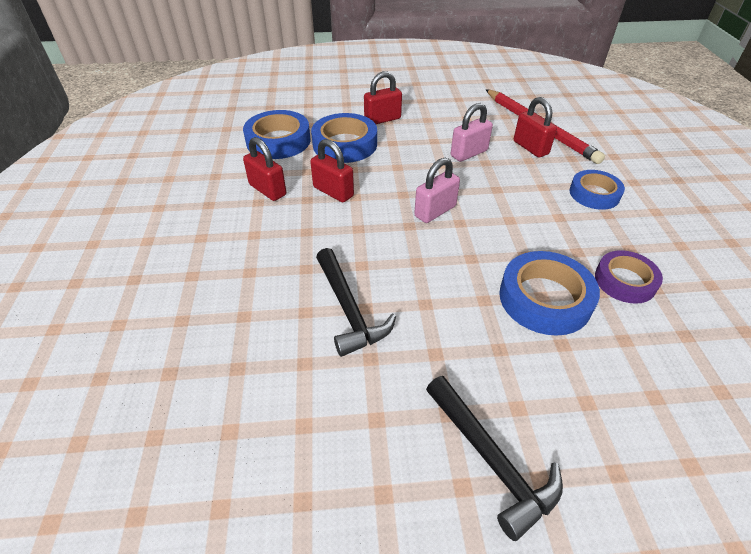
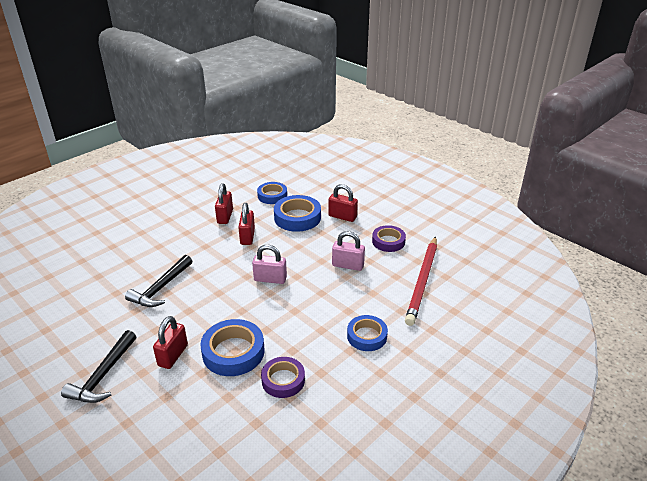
camera: 50 degrees right, 10 degrees down
(278, 141) = (272, 196): blue tape -> blue tape, size x0.67
(457, 116) = (388, 241): none -> purple tape
(530, 148) = (389, 287): red padlock -> red padlock (173, 355)

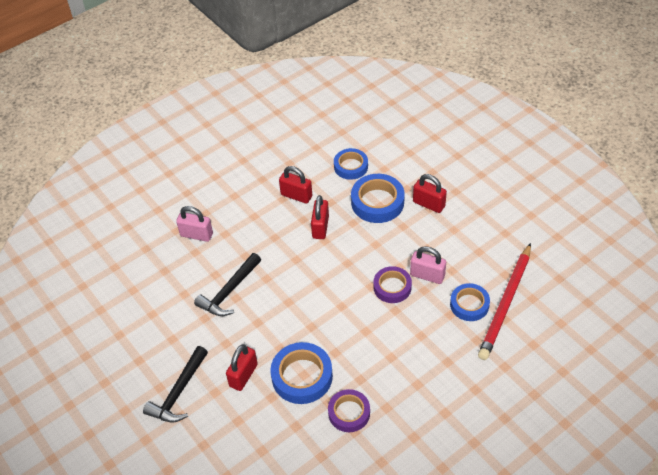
camera: 10 degrees right, 15 degrees up
(225, 216) = (296, 195): red padlock -> red padlock turned 75 degrees counterclockwise
(270, 279) = (342, 288): pink padlock -> pink padlock (196, 235)
(367, 336) = (436, 369): blue tape -> blue tape (469, 304)
(388, 241) = (476, 245): purple tape -> purple tape (392, 287)

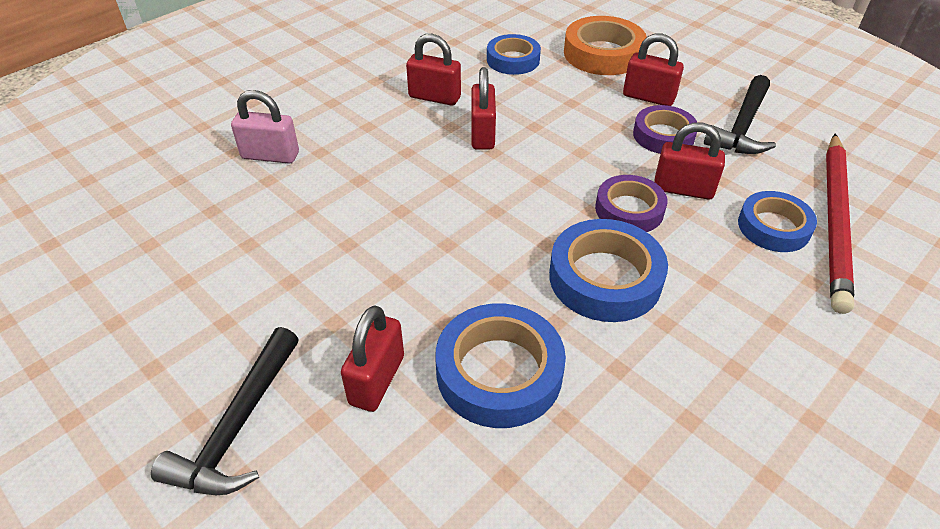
camera: 10 degrees left, 5 degrees down
(229, 291) = (334, 235): black hammer -> black hammer (742, 127)
(349, 413) = (615, 438): purple tape -> purple tape (663, 135)
(377, 202) = (567, 99): blue tape -> blue tape (605, 278)
(410, 164) = (603, 54): none -> orange tape
(427, 275) = (683, 189): pink padlock -> red padlock

